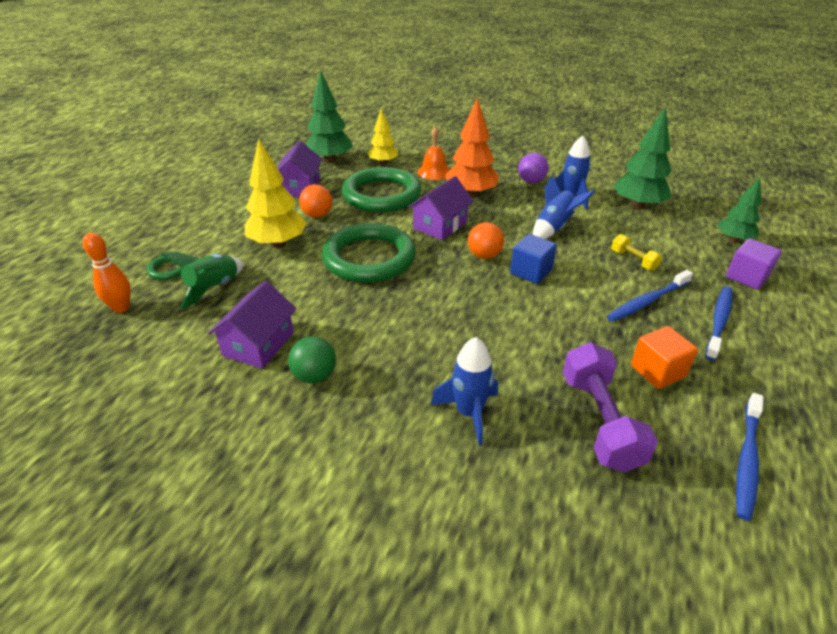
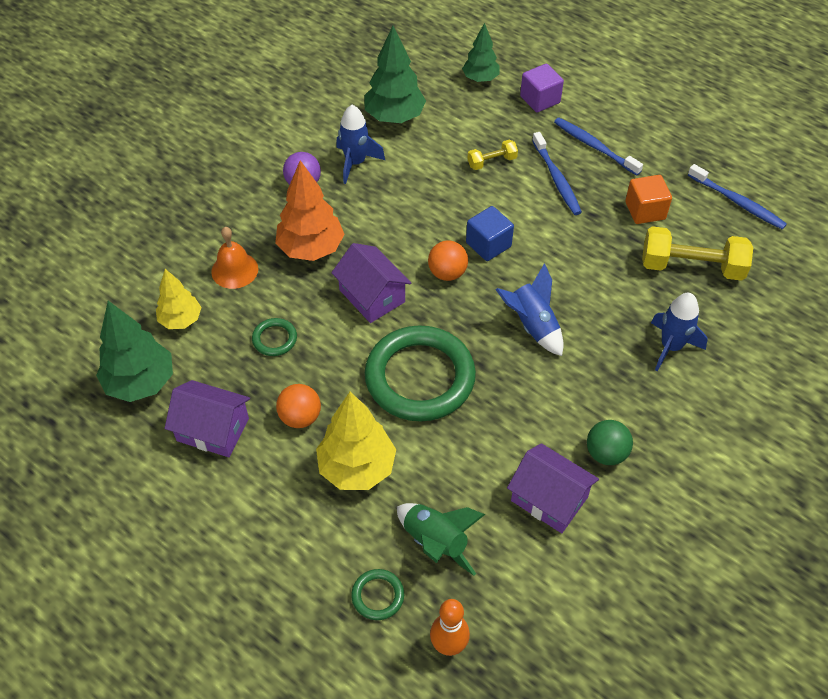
camera: 75 degrees left, 15 degrees up
(381, 195) = (274, 339): green ring -> green ring, size x0.42
(554, 228) = (414, 199): blue rocket -> blue rocket (532, 325)
(600, 421) = (691, 267): purple dumbbell -> yellow dumbbell

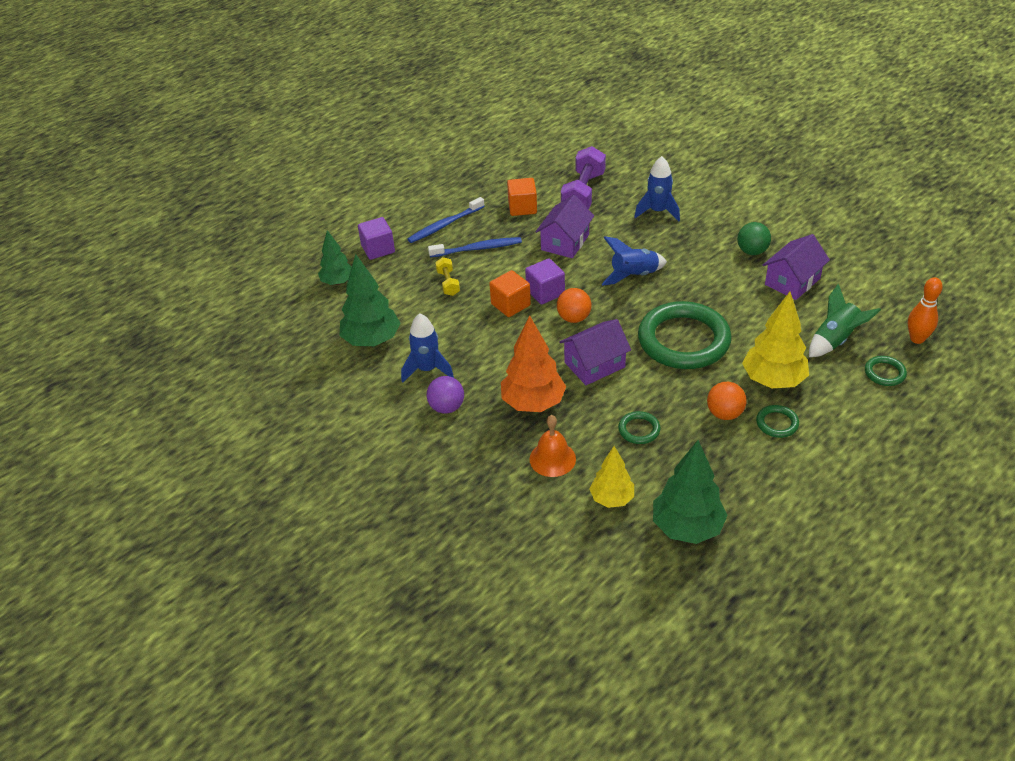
camera: 80 degrees left, 10 degrees down
(213, 429) = (739, 472): purple house -> purple house (565, 242)
(286, 469) = (777, 423): none -> green ring
(463, 217) = (510, 305): none -> orange cube
(488, 244) = (545, 292): blue cube -> purple cube
(691, 267) = (583, 193): yellow dumbbell -> purple dumbbell
(738, 202) = (522, 164): blue toothbrush -> none

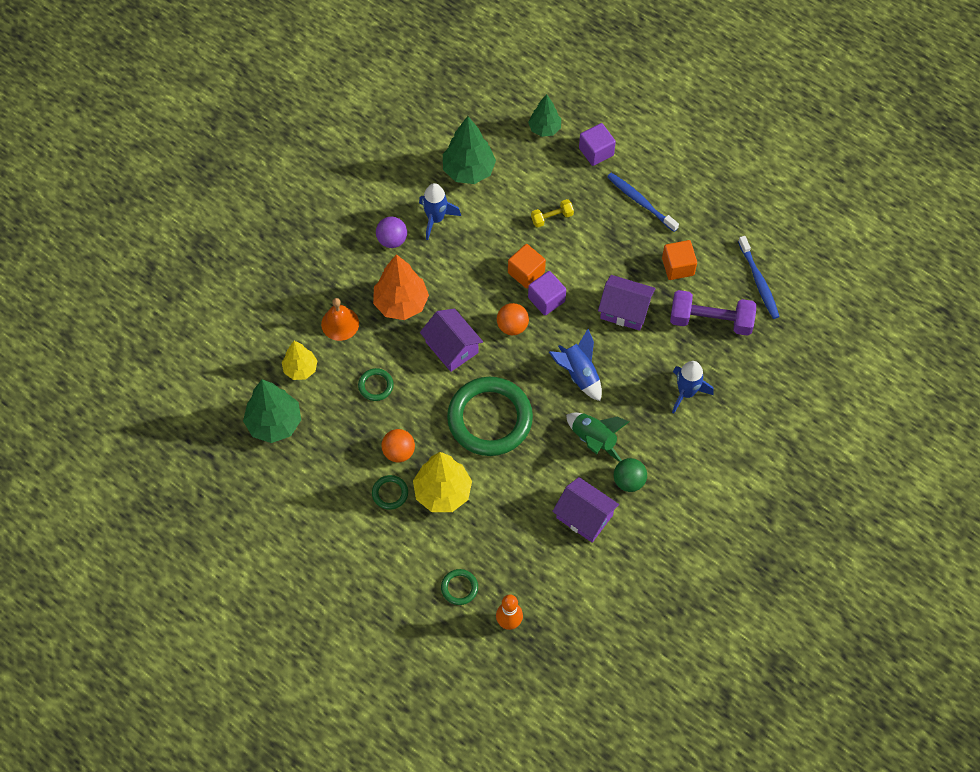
camera: 80 degrees right, 20 degrees up
(478, 249) = (606, 235): blue toothbrush -> blue toothbrush (759, 282)
(835, 340) = (500, 549): green rocket -> green rocket (594, 439)

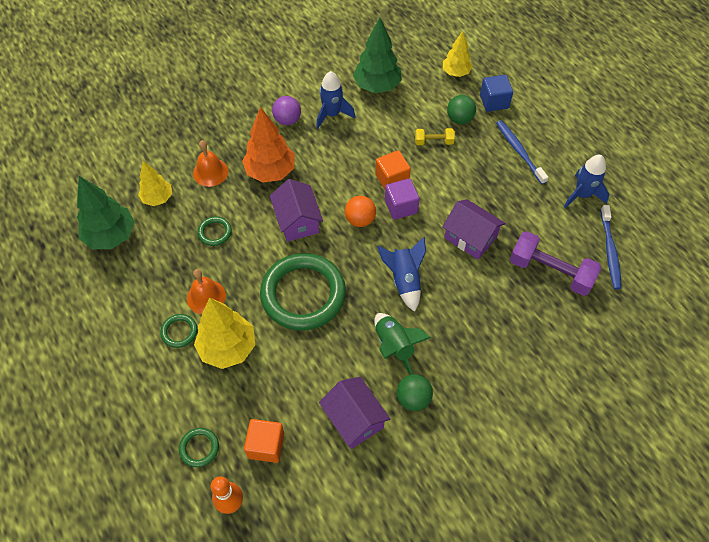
camera: 20 degrees right, 5 degrees down
(399, 452) = (206, 297): orange ball -> orange bell
(544, 128) = (456, 73): green tree -> yellow tree
(568, 183) = (459, 119): none -> green ball
(596, 151) = (494, 102): purple cube -> blue cube
(678, 266) = (535, 215): orange cube -> orange cube (266, 445)
(686, 392) = (503, 331): blue rocket -> blue rocket (582, 195)

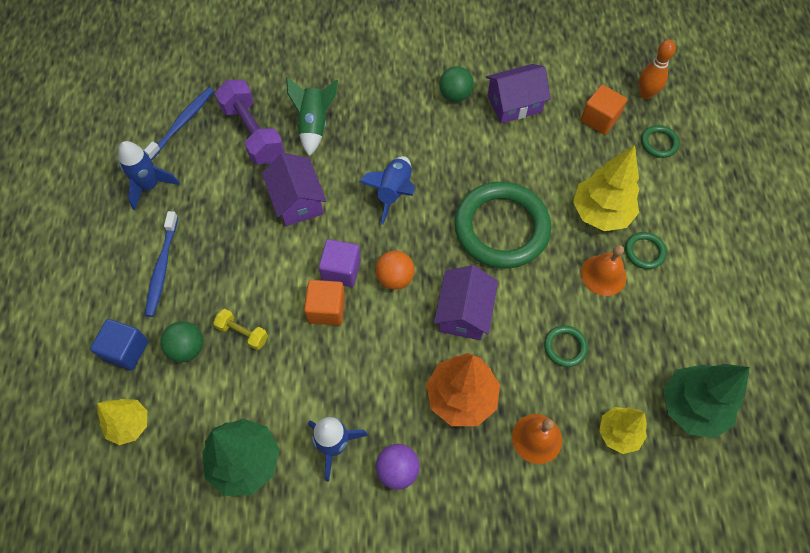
camera: 150 degrees left, 5 degrees up
(354, 419) = (514, 104): purple house -> purple house turned 75 degrees clockwise
(394, 346) = (443, 141): green rocket -> green rocket (314, 125)

